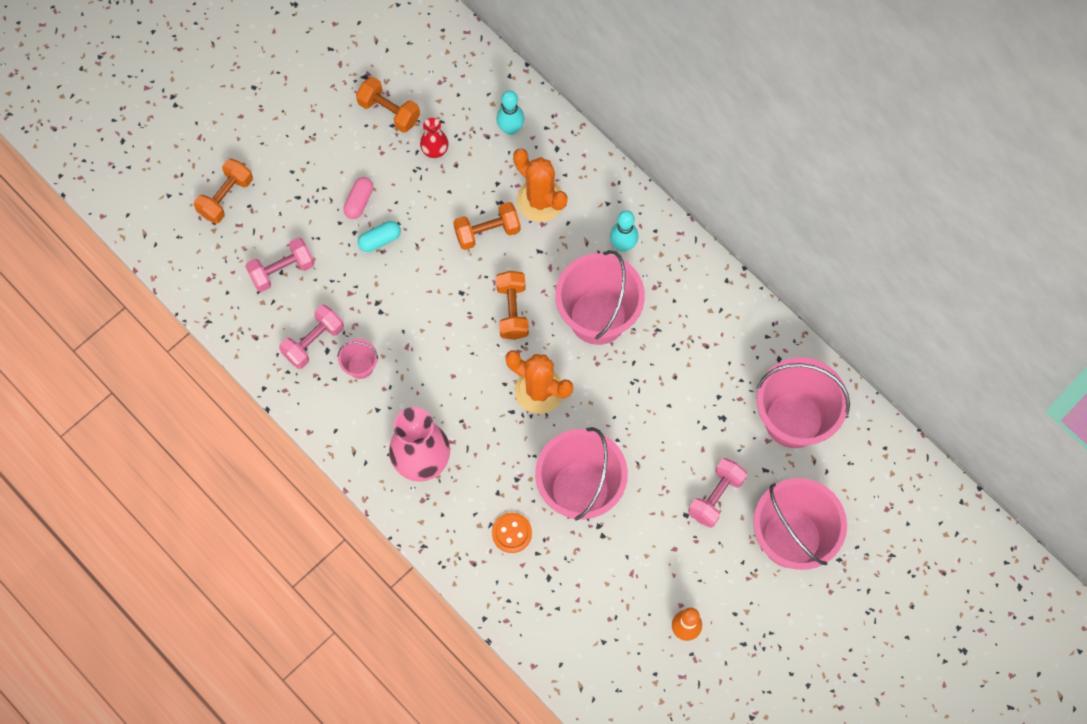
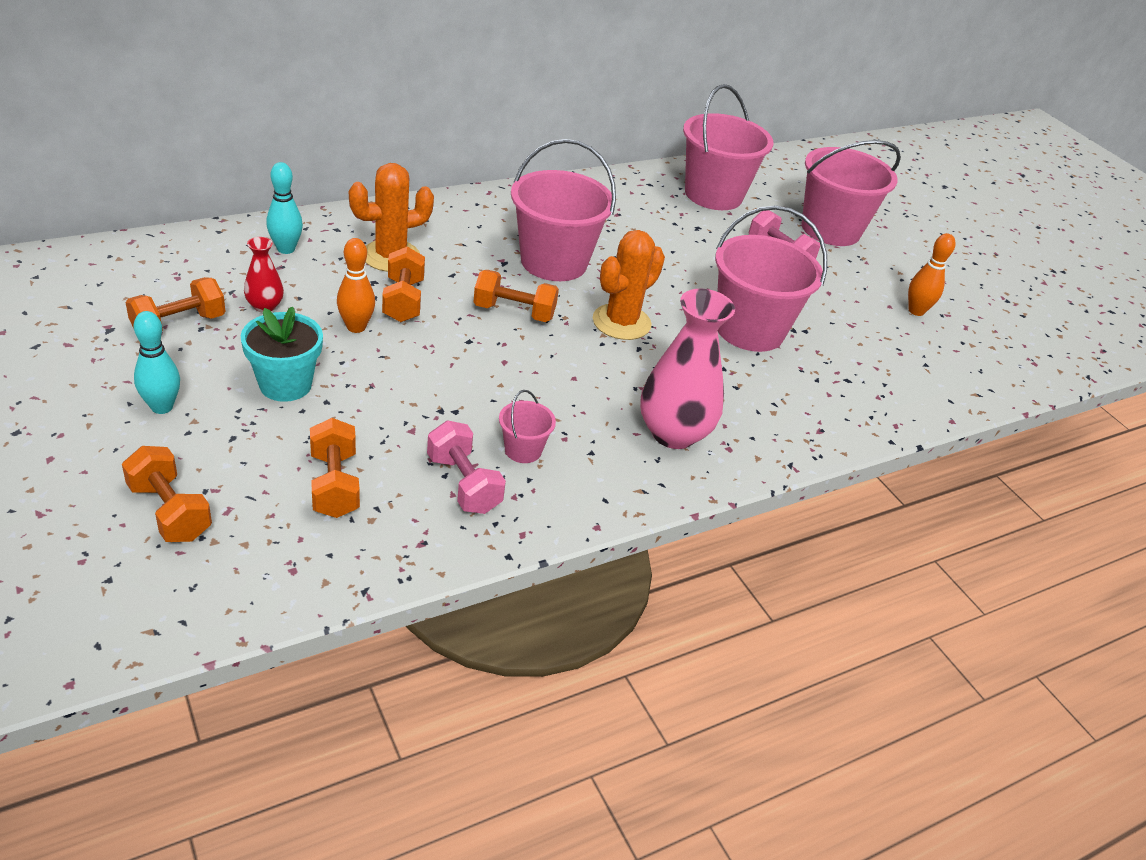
camera: 80 degrees left, 30 degrees down
(282, 270) = (334, 485): pink dumbbell -> orange dumbbell
(359, 201) = (285, 385): pink capsule -> turquoise flower pot
(380, 240) = (354, 383): turquoise capsule -> none
(440, 215) = (356, 327): none -> orange bowling pin
(511, 533) = (789, 390): orange button -> none
(623, 245) = (480, 225): turquoise bowling pin -> turquoise bowling pin (162, 407)

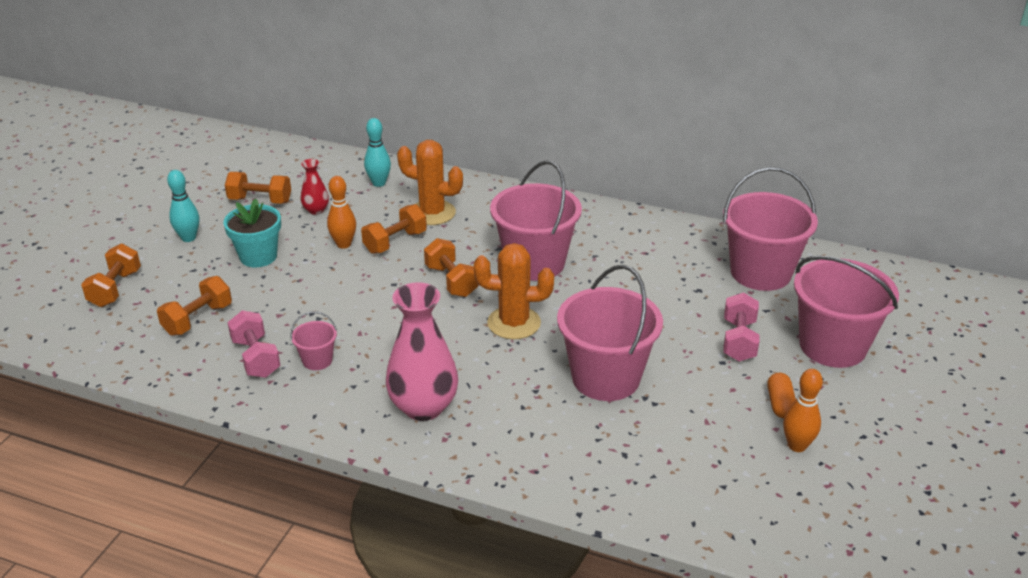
camera: 55 degrees right, 5 degrees down
(463, 484) = (256, 358): pink dumbbell -> pink dumbbell turned 45 degrees counterclockwise
(866, 287) = (780, 404): none -> orange capsule

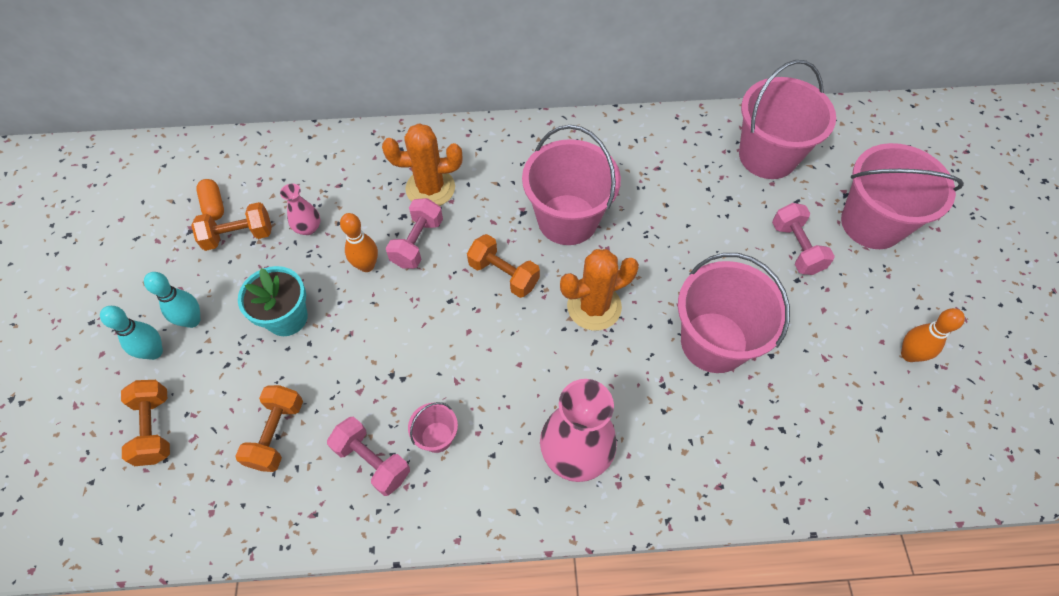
camera: 25 degrees left, 25 degrees up
(316, 210) = (308, 228): red vase -> pink vase
(379, 183) = (351, 166): turquoise bowling pin -> turquoise bowling pin (154, 352)
(395, 242) = (417, 243): orange dumbbell -> pink dumbbell
(780, 404) = (869, 311): orange capsule -> orange capsule (214, 205)

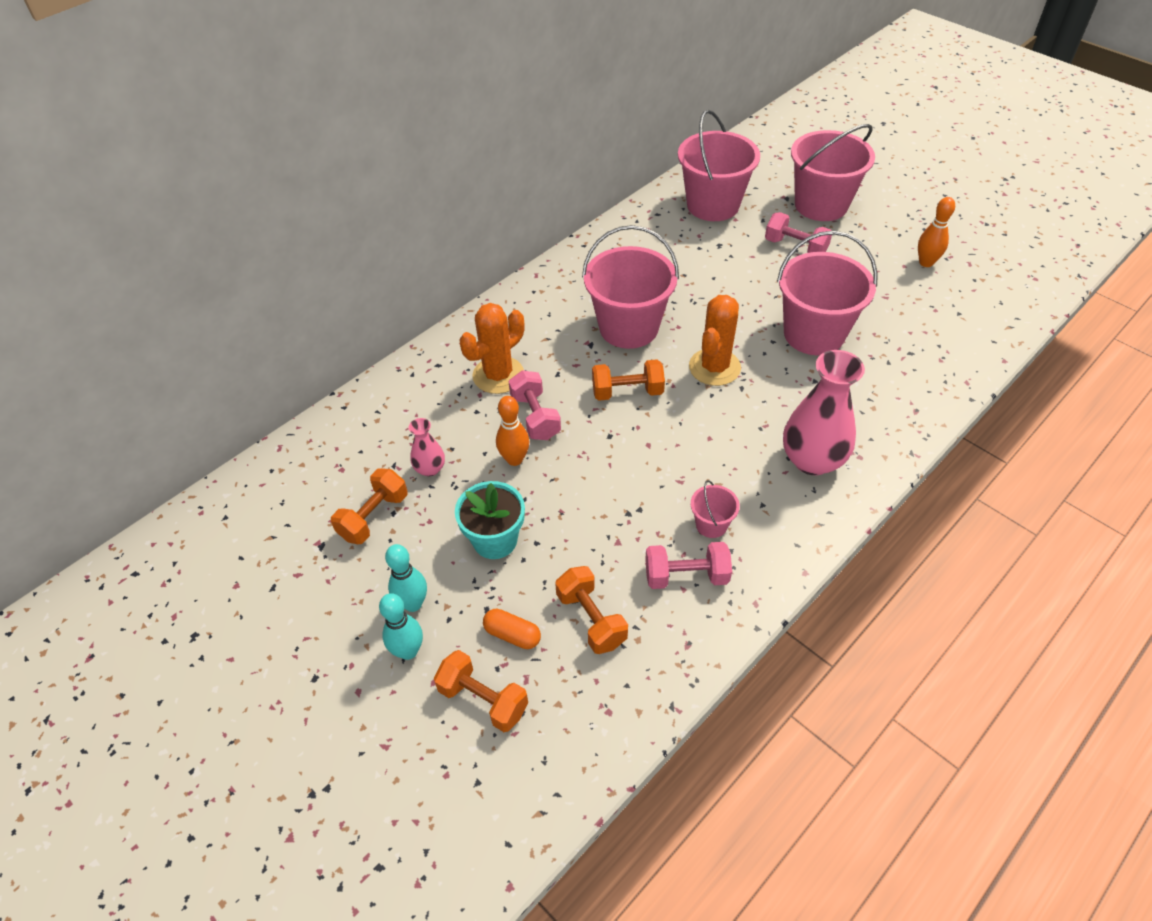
camera: 40 degrees left, 10 degrees down
(214, 205) = (319, 512): orange capsule -> orange capsule (512, 635)

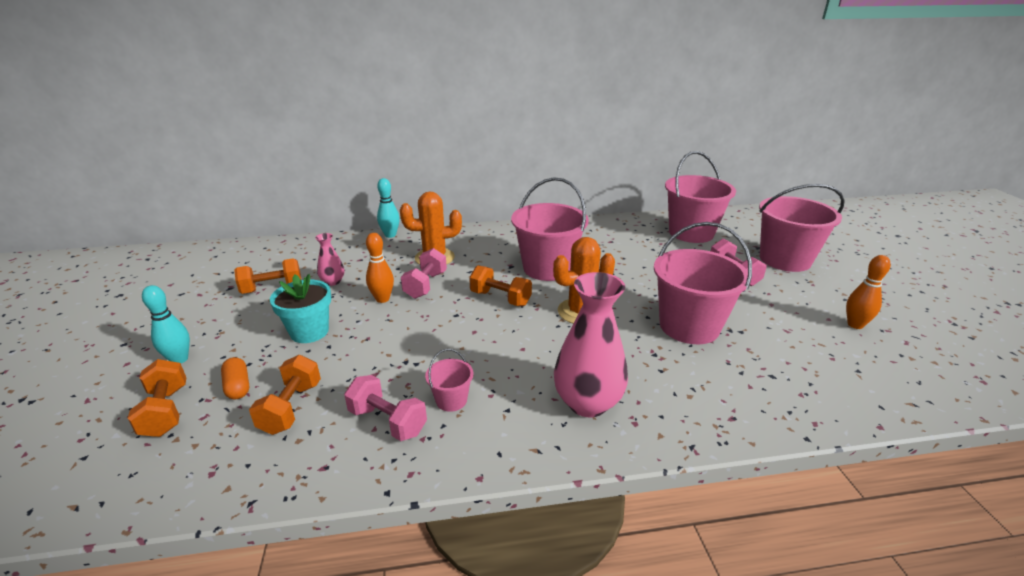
camera: 35 degrees right, 20 degrees down
(413, 604) = (221, 338): turquoise bowling pin -> turquoise bowling pin (390, 235)

